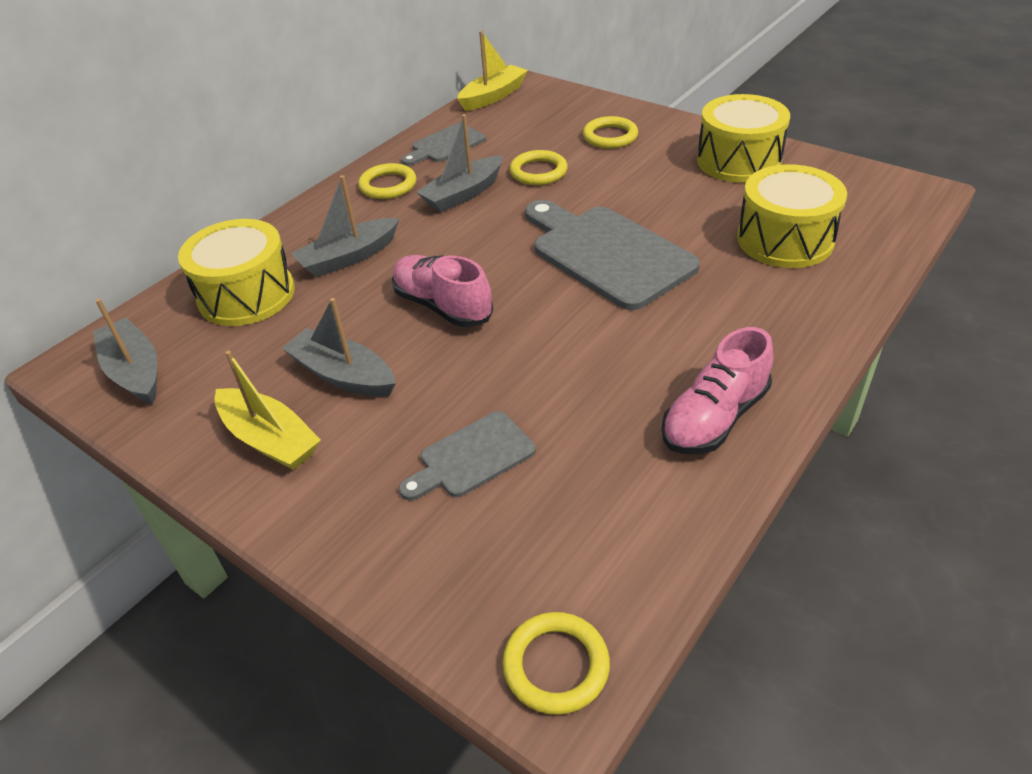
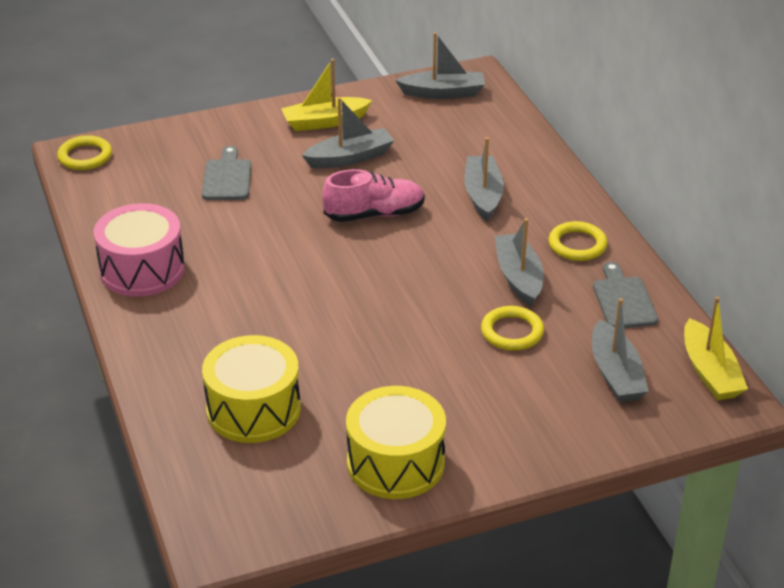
camera: 120 degrees right, 5 degrees down
(246, 295) = (482, 144): yellow drum -> none
(536, 122) = (615, 374): none -> grey boat
(607, 253) = (347, 310): grey cutting board -> none
(610, 136) = (533, 407): yellow ring -> none
(714, 418) = (142, 270): pink shoe -> pink drum

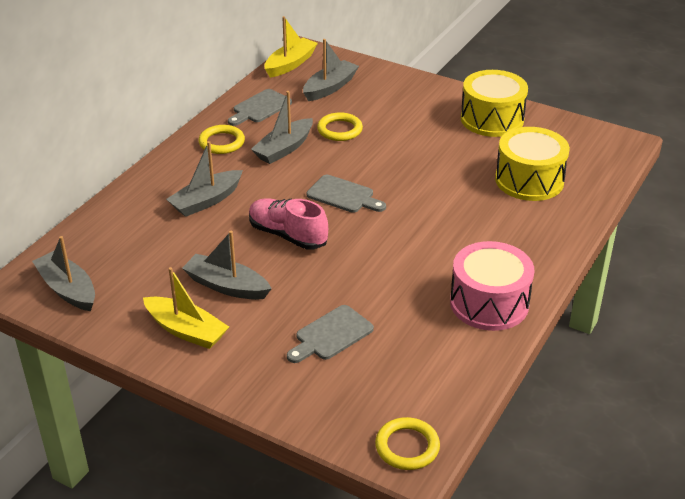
camera: 130 degrees left, 0 degrees up
(391, 273) = (343, 195): none -> grey cutting board

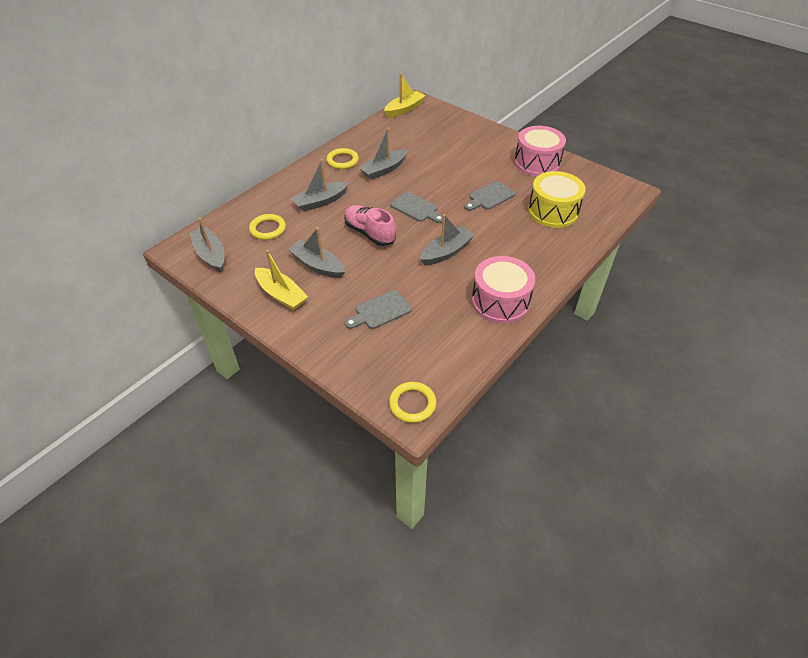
camera: 10 degrees right, 10 degrees up
(260, 108) = (375, 138): grey cutting board -> grey cutting board (490, 196)
(330, 87) = (427, 128): grey boat -> grey boat (446, 252)
(339, 130) = (426, 160): yellow ring -> yellow ring (268, 229)
(492, 119) = (537, 163): yellow drum -> pink drum

